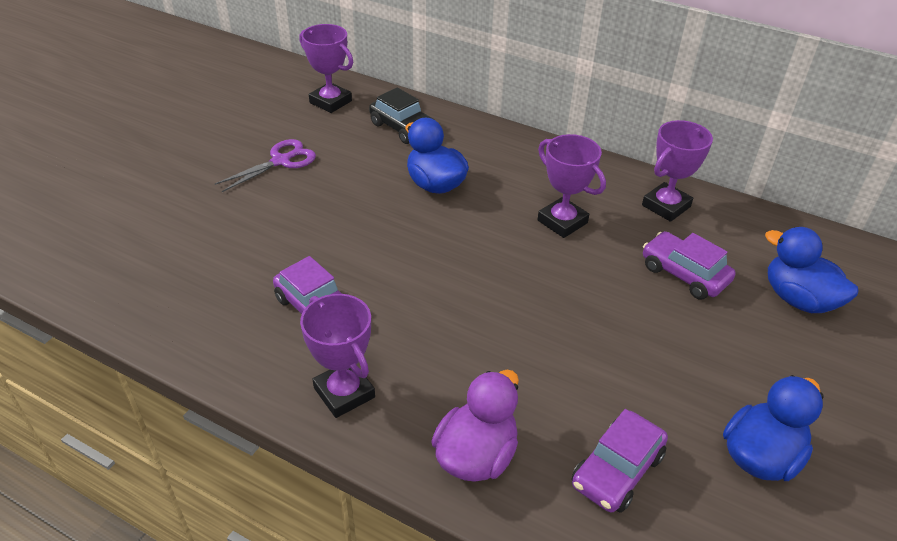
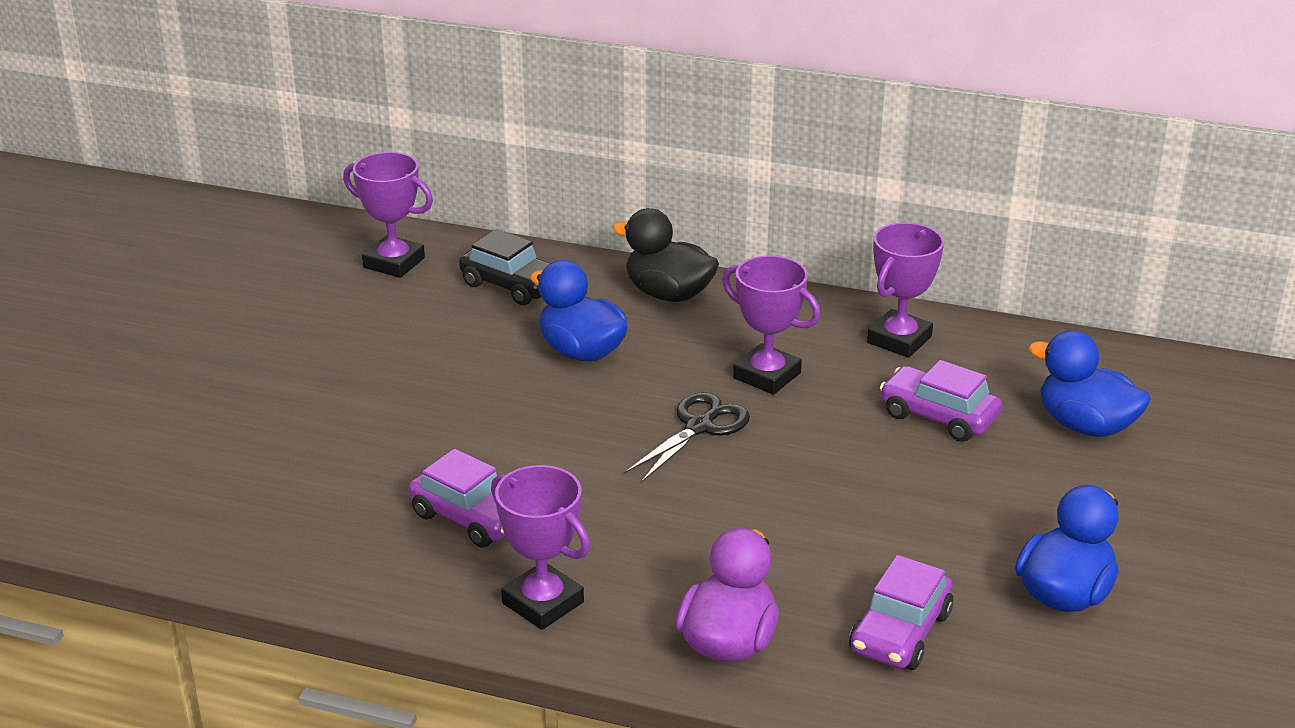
camera: 10 degrees left, 10 degrees down
(281, 161) = (352, 349): purple scissors -> none
(503, 257) = (699, 427): none -> black scissors
(508, 148) = (668, 294): none -> black duck

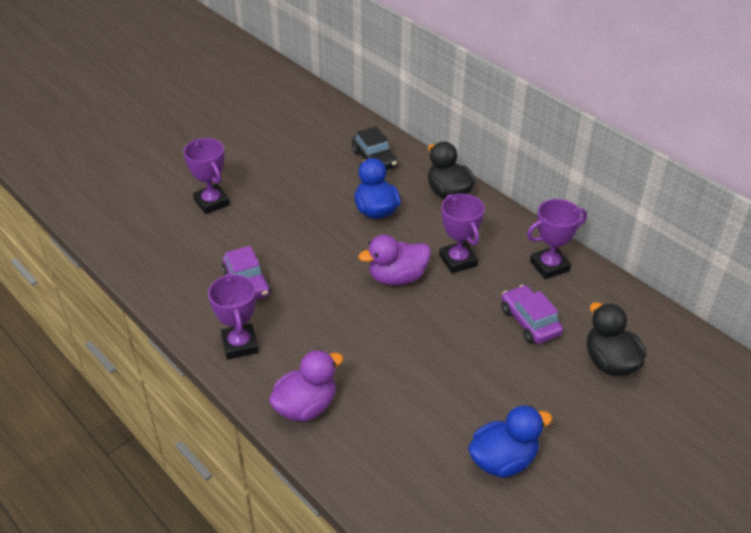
camera: 30 degrees right, 10 degrees up
(394, 263) = (329, 127): purple trophy -> purple trophy (212, 202)
(699, 427) = (397, 277): black scissors -> purple duck
(900, 632) = (395, 441): purple car -> none
(1085, 425) = (610, 362): blue duck -> black duck

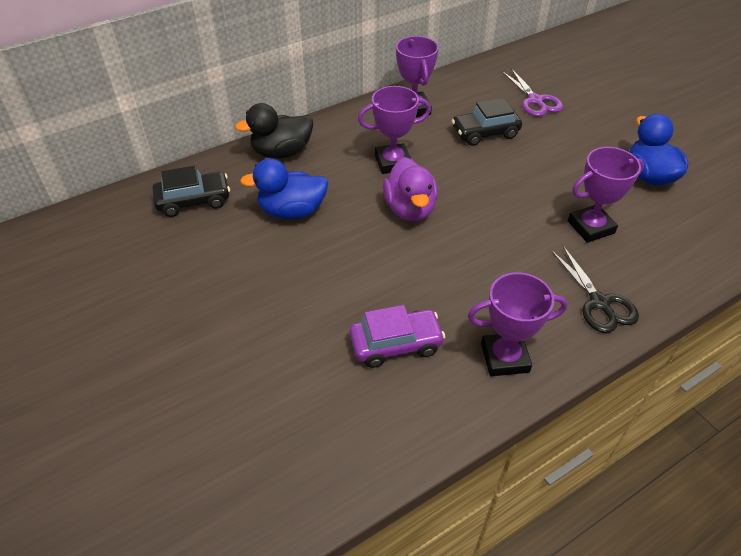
camera: 80 degrees left, 5 degrees up
(212, 202) = (211, 377): purple trophy -> purple trophy (590, 227)
(306, 407) = (599, 303): purple duck -> black scissors
(530, 322) = (485, 133): purple car -> black car
(610, 362) = (535, 100): black duck -> purple scissors

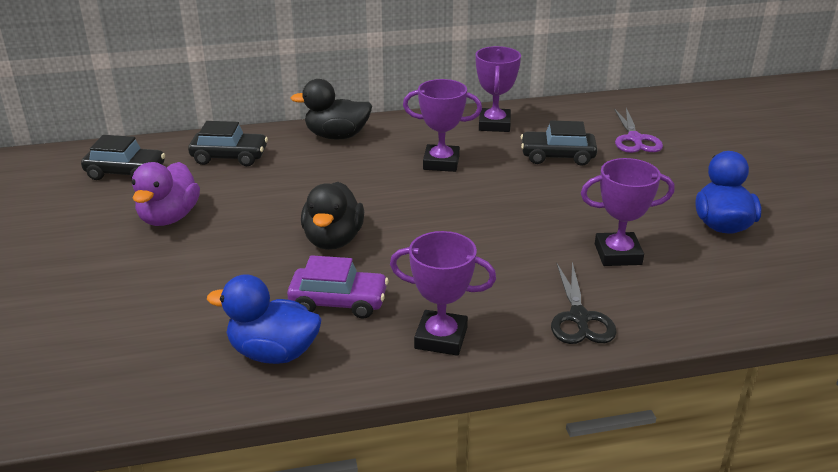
camera: 20 degrees right, 15 degrees down
(99, 245) = (126, 172): none -> black car
(292, 211) = (314, 181): blue duck -> blue duck (273, 353)
(350, 275) = (333, 240): none -> black duck
(410, 209) = (431, 202): purple duck -> purple duck (169, 217)

